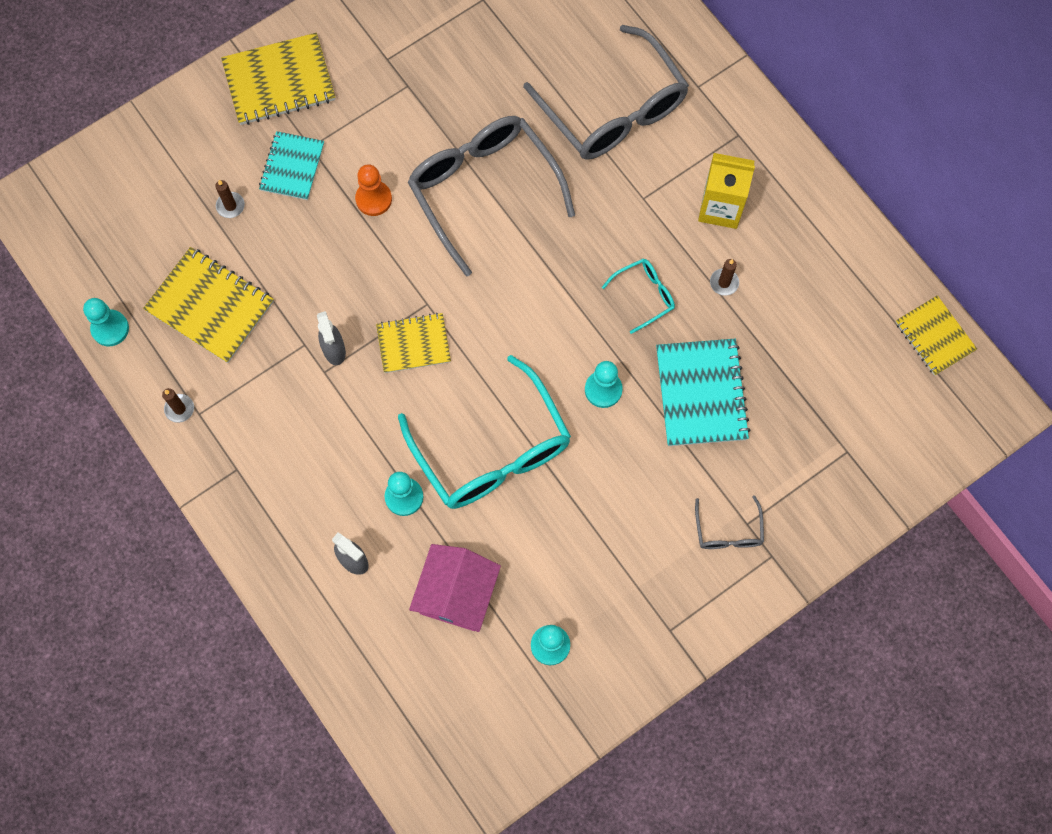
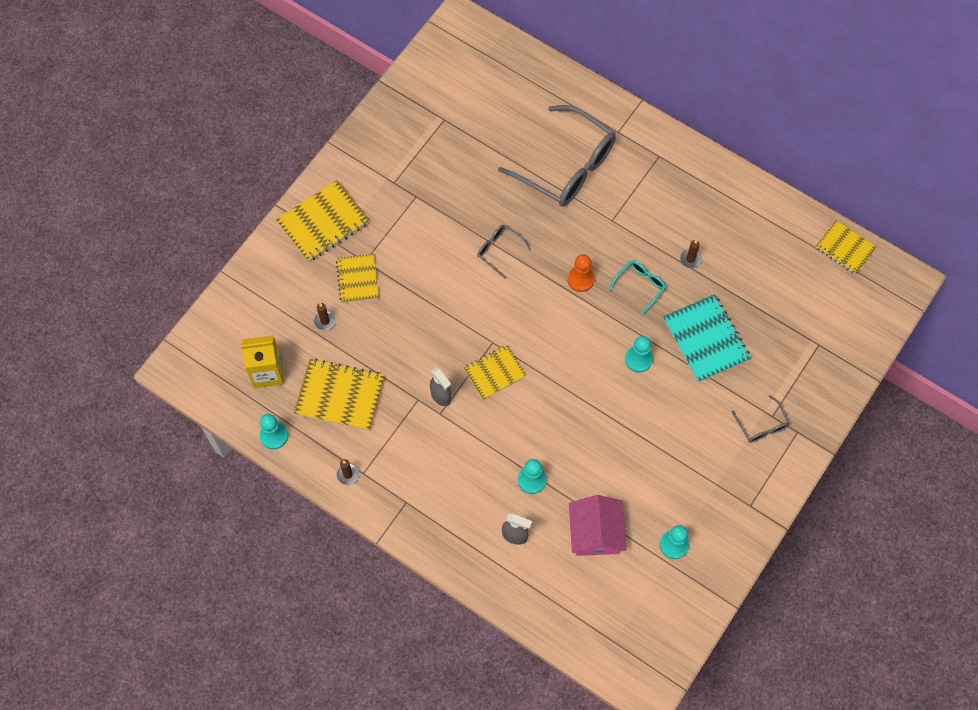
camera: 20 degrees left, 5 degrees down
(292, 167) = (357, 279): turquoise notebook -> yellow notebook
(373, 199) = (425, 282): orange pawn -> orange pawn (580, 279)
(483, 189) = (499, 250): grey glasses -> grey glasses, size x0.45
(492, 450) = (579, 427): turquoise glasses -> none
(720, 207) = (667, 209): yellow carton -> yellow carton (267, 372)

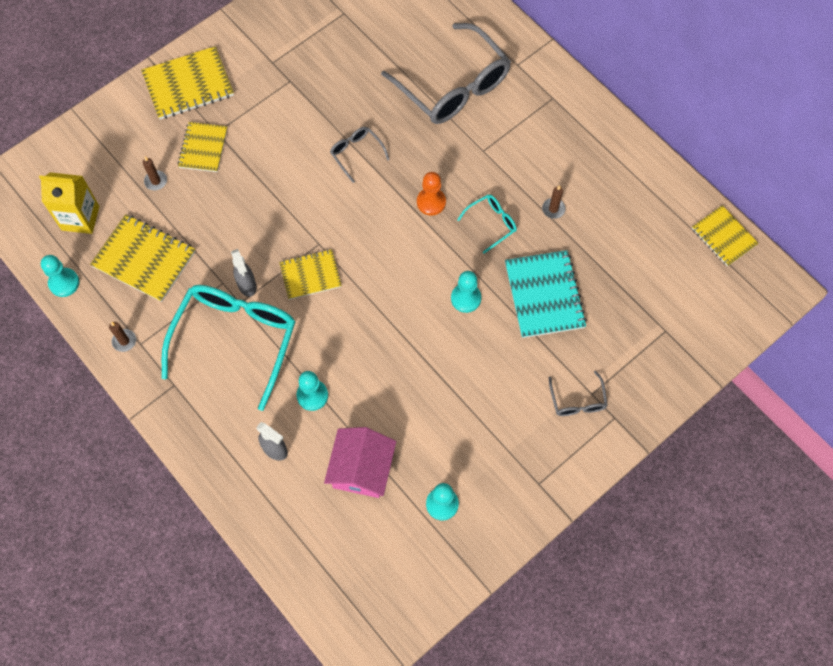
camera: 15 degrees right, 0 degrees up
(447, 447) = (235, 339): none -> turquoise glasses

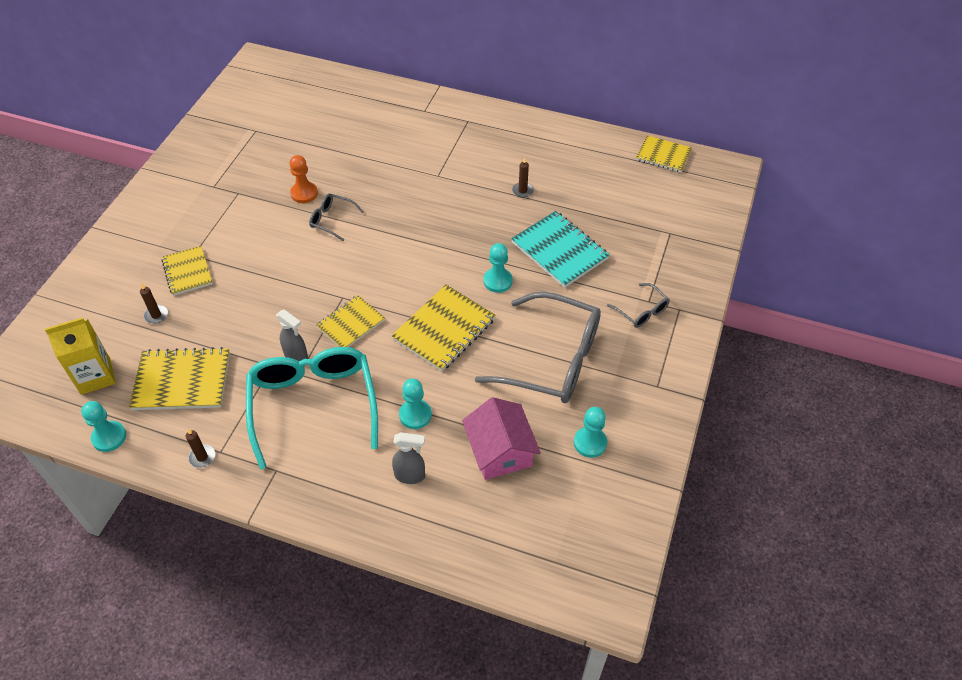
camera: 30 degrees left, 15 degrees down
(188, 85) = (144, 232): yellow notebook -> yellow notebook (444, 329)
(431, 202) = (420, 227): orange pawn -> orange pawn (304, 193)
(453, 87) = (383, 144): grey glasses -> grey glasses (553, 360)
(491, 223) = (480, 221): turquoise glasses -> none

